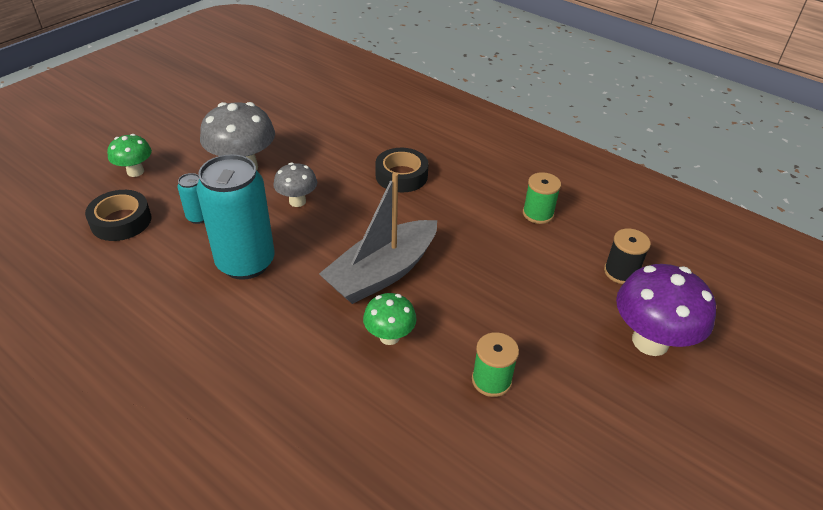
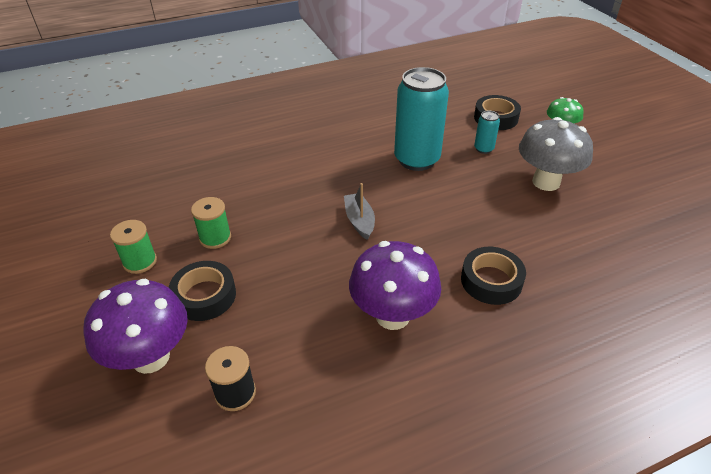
camera: 120 degrees right, 0 degrees up
(297, 201) = (480, 200): grey mushroom -> none
(382, 273) = (359, 221): grey boat -> grey boat, size x0.52
(389, 336) = (294, 204): green mushroom -> none
(479, 216) = (392, 315): none -> purple mushroom
(538, 214) = (367, 370): green spool -> green spool (140, 261)
(565, 342) = (204, 296): none -> black tape

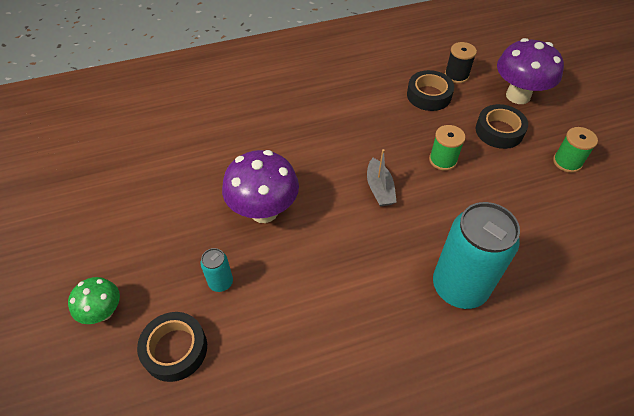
camera: 175 degrees left, 10 degrees up
(215, 238) = (511, 180): green spool -> green spool (443, 160)
(392, 315) = (358, 109): purple mushroom -> purple mushroom (264, 211)
(417, 159) = (308, 269): turquoise can -> turquoise can (459, 287)
(491, 281) = (279, 128): black tape -> black tape (429, 95)
(546, 182) = (177, 223): grey mushroom -> none

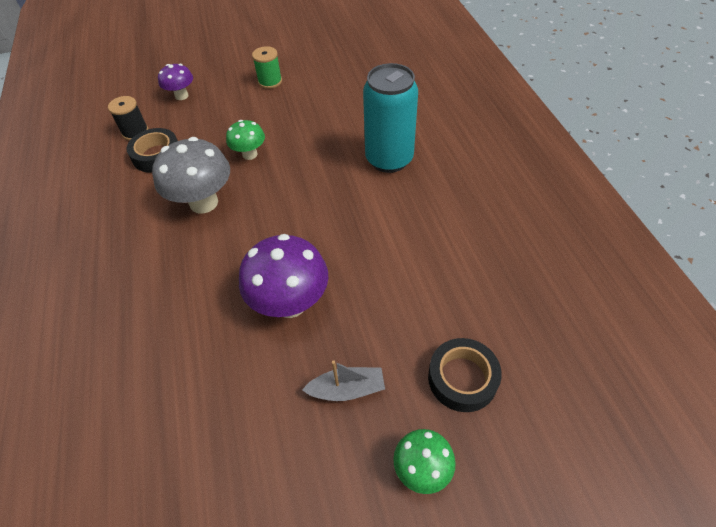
camera: 85 degrees left, 0 degrees up
(221, 282) = (382, 340): turquoise can -> none
(374, 136) = (204, 202): none -> grey mushroom
(379, 189) = (276, 203): grey boat -> grey boat (347, 389)
(443, 160) = (250, 154): green spool -> green mushroom
(499, 131) = (223, 114): black tape -> none
(518, 96) = (181, 96): purple mushroom -> purple mushroom, size x0.57

